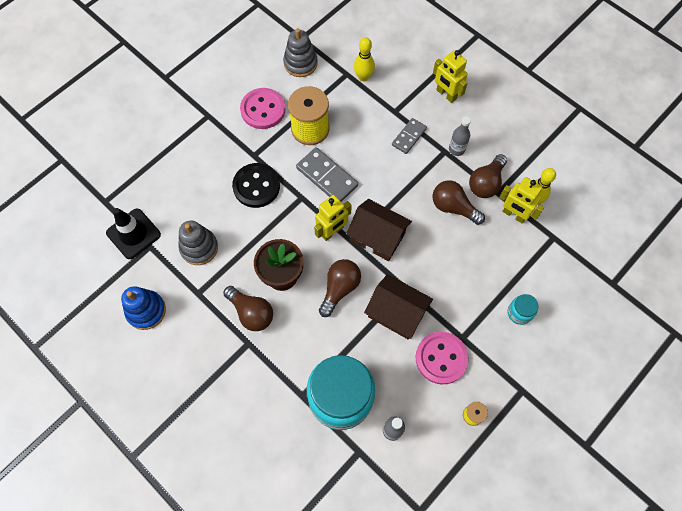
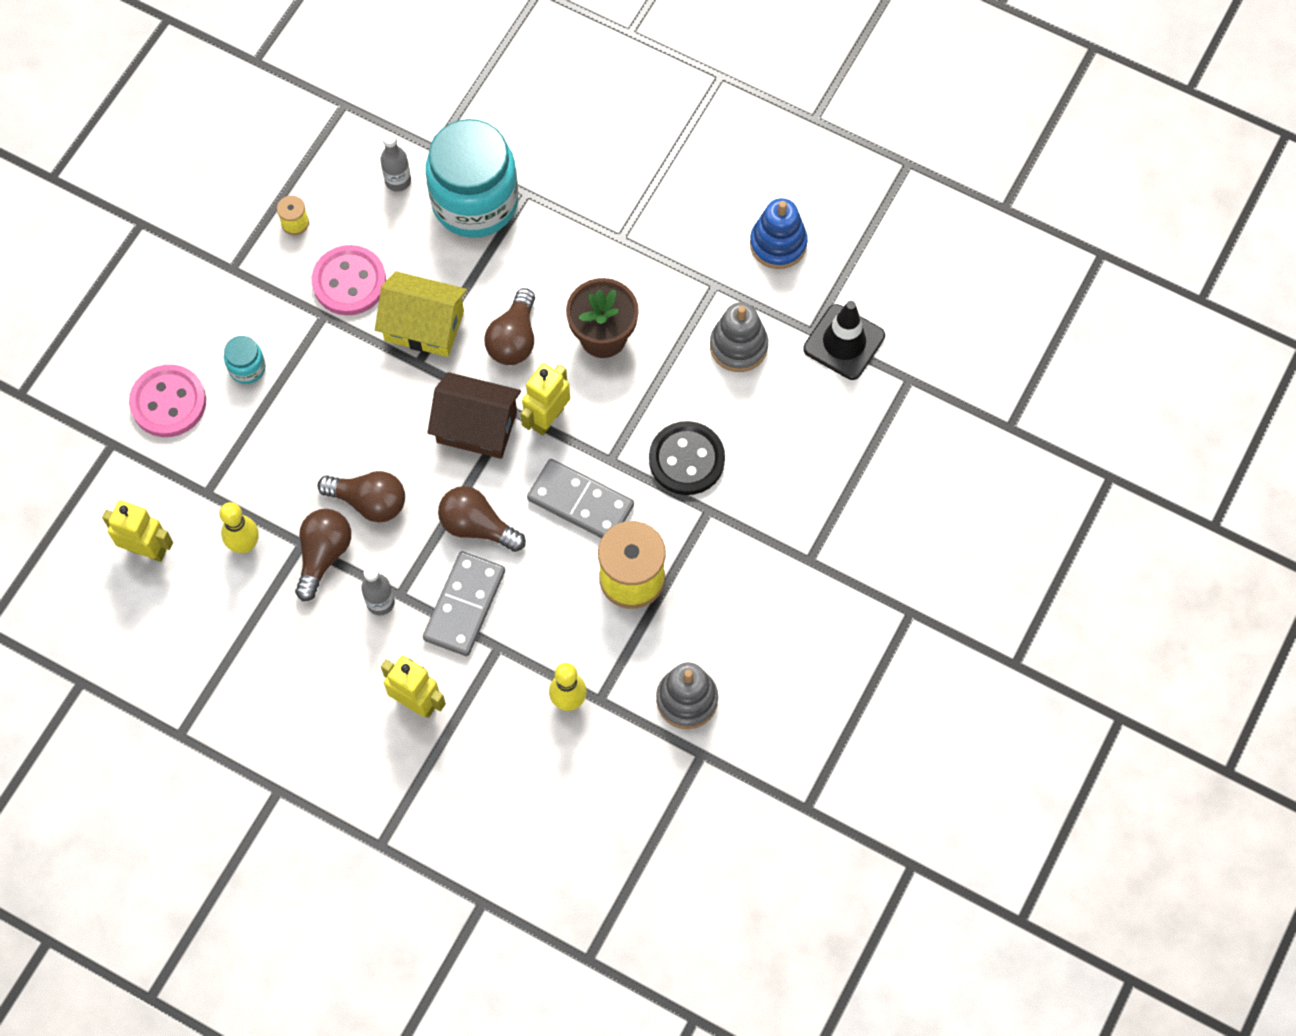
camera: 165 degrees right, 0 degrees up
(251, 313) = (630, 277): brown light bulb -> brown light bulb (477, 526)
(263, 110) = (722, 593): pink button -> pink button (168, 402)
(396, 313) = (424, 326): brown house -> yellow house
(409, 137) = (464, 605): grey domino -> grey domino, size x1.57
(514, 215) = (272, 513): yellow robot -> yellow robot (147, 550)

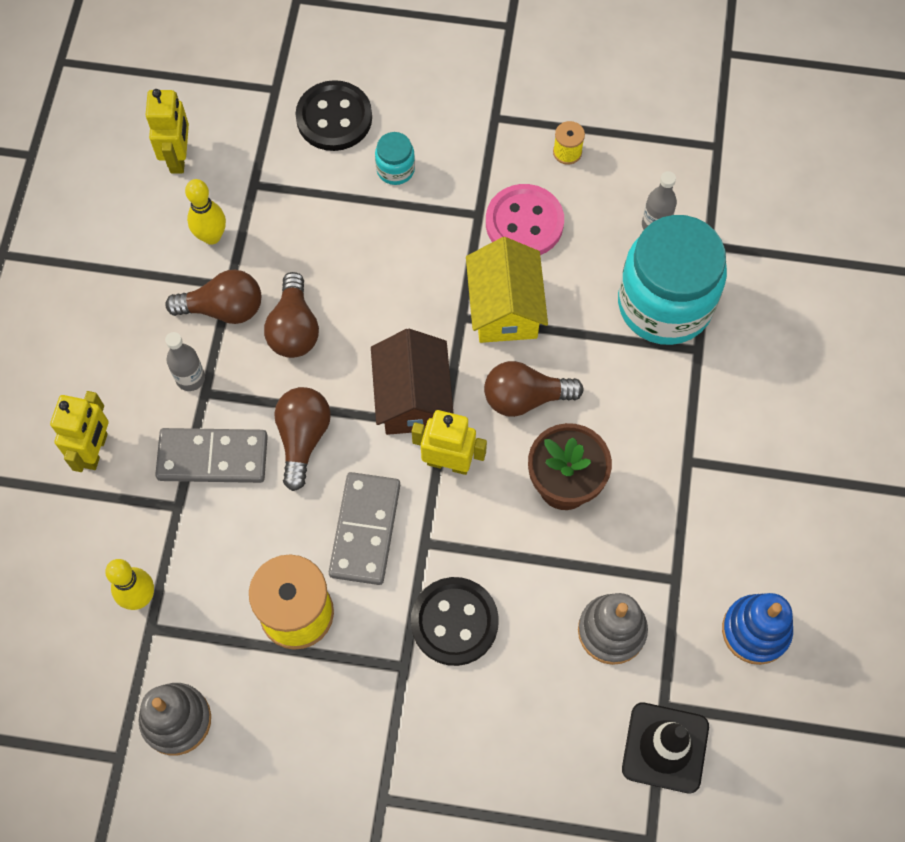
camera: 70 degrees right, 0 degrees up
(168, 402) = (334, 118): pink button -> black button

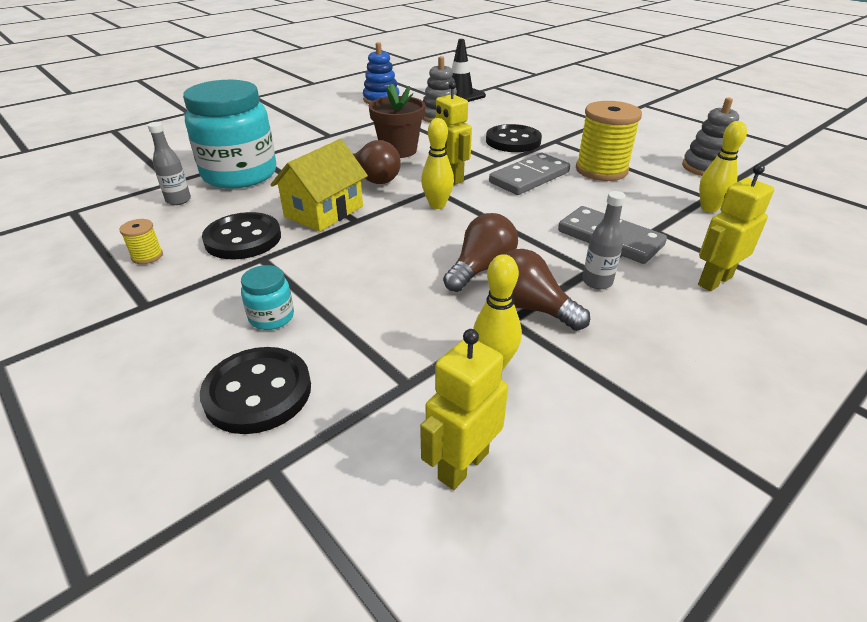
camera: 140 degrees left, 30 degrees down
(303, 438) = (532, 220): brown light bulb -> none
(413, 398) = (437, 205): brown house -> yellow bowling pin
(524, 223) = (243, 239): pink button -> black button

